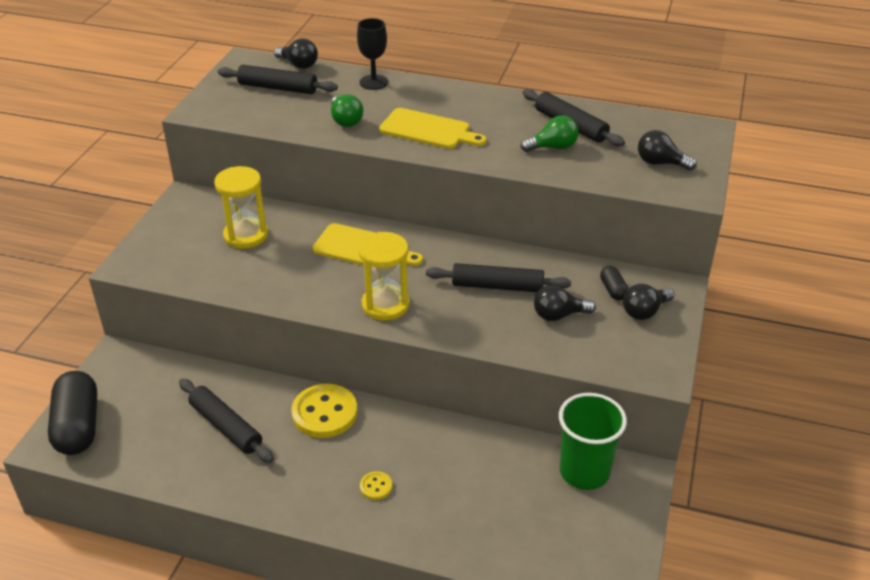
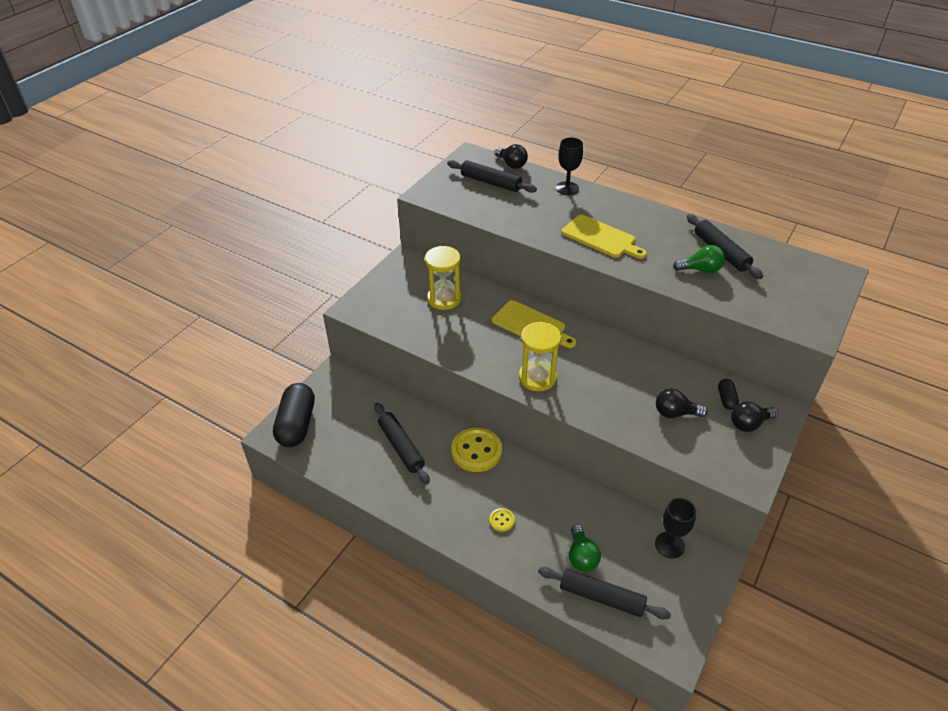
camera: 15 degrees right, 5 degrees up
(345, 121) = (537, 219): green light bulb -> green light bulb (581, 556)
(497, 286) = (630, 378): black rolling pin -> black rolling pin (601, 597)
(584, 472) = (669, 545): green cup -> black goblet
(660, 163) = (790, 299): black light bulb -> none

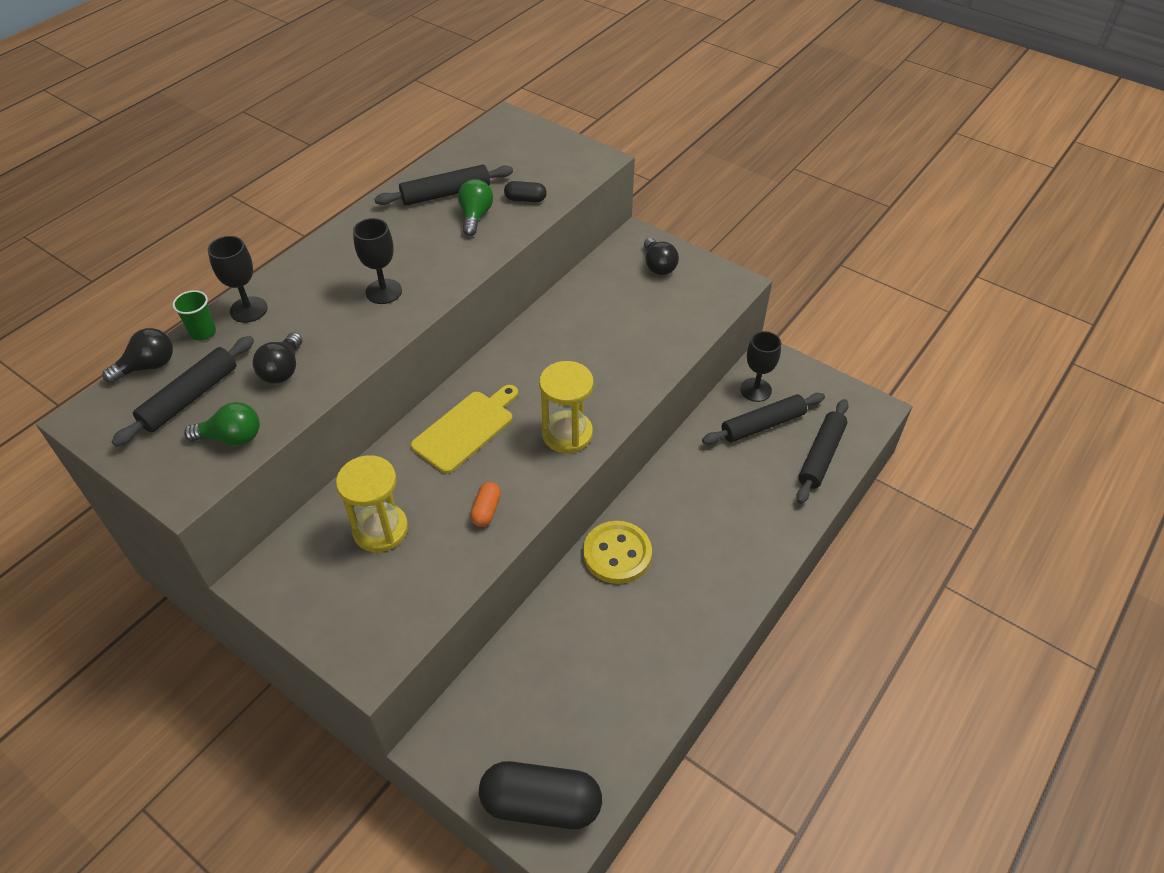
camera: 85 degrees left, 5 degrees up
(401, 447) = (602, 646): black rolling pin -> black rolling pin (762, 425)
(464, 343) = (486, 510): none -> orange capsule
(502, 520) = (726, 536): yellow button -> none
(543, 176) = (203, 332): none -> green cup
(581, 556) = (772, 465): green light bulb -> green light bulb (232, 437)
(601, 238) = (383, 291): yellow cutting board -> black goblet
(675, 413) = (639, 318): black light bulb -> black light bulb (283, 370)
(726, 399) = (622, 274): black capsule -> black capsule (525, 199)

